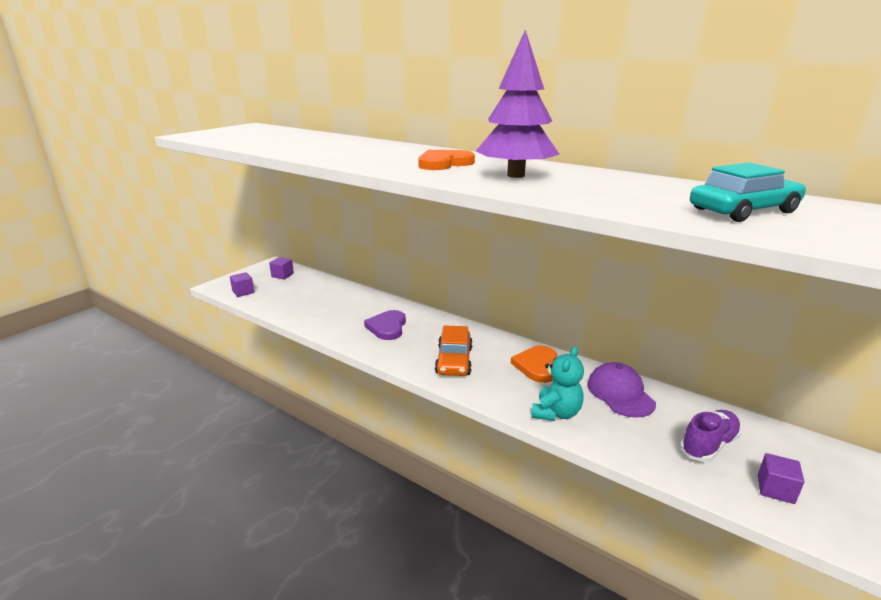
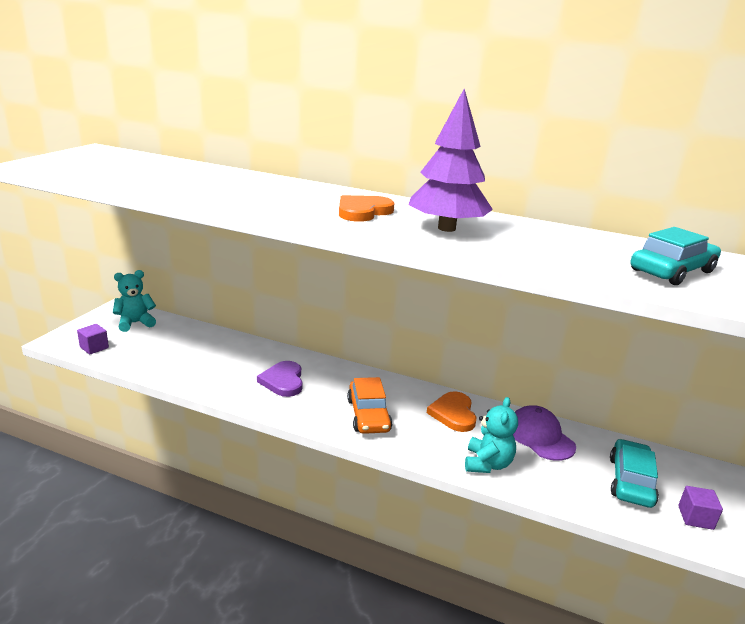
camera: 15 degrees left, 0 degrees up
(282, 275) = (135, 323): purple cube -> turquoise teddy bear
(708, 445) = (630, 481): purple shoe -> turquoise car

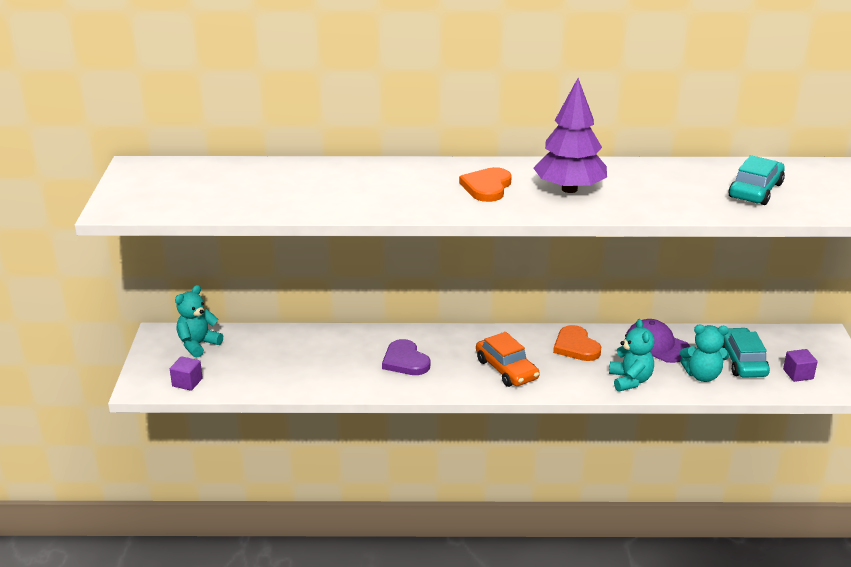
camera: 20 degrees left, 5 degrees up
(573, 483) = (702, 375): none -> turquoise teddy bear

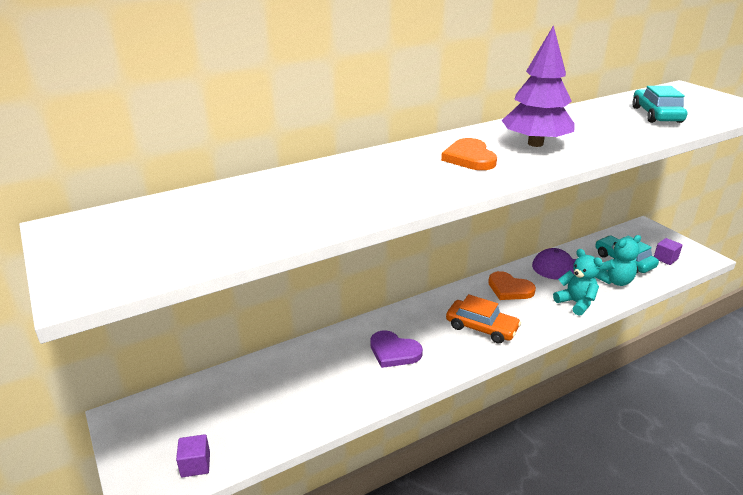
camera: 30 degrees left, 0 degrees up
(198, 344) = (174, 413): turquoise teddy bear -> none

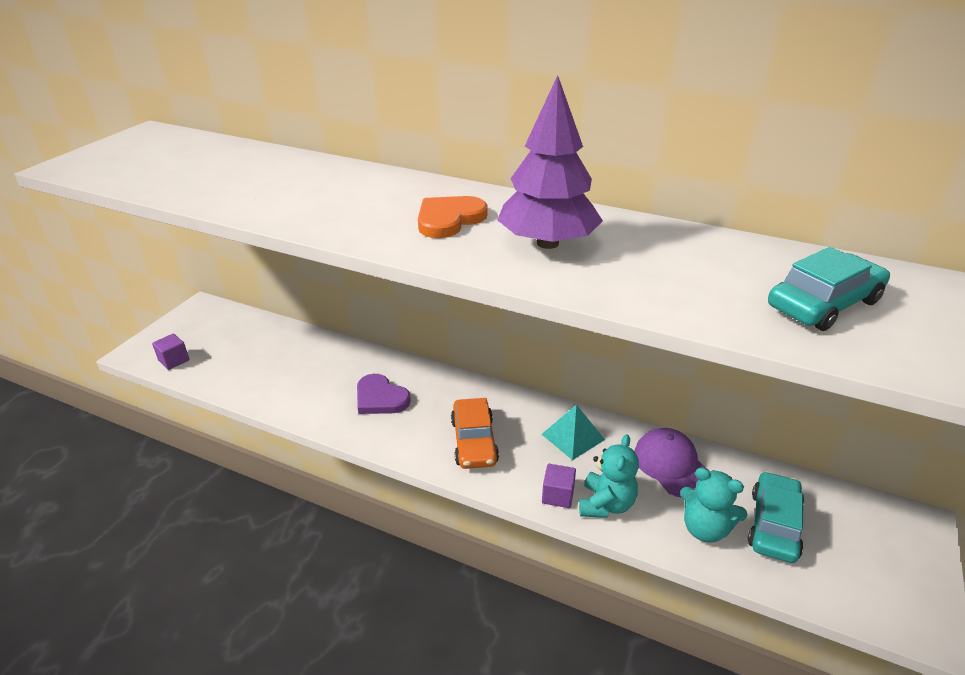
camera: 55 degrees right, 5 degrees up
(394, 351) = (380, 398): purple heart -> purple heart turned 45 degrees counterclockwise
(509, 289) = (573, 436): orange heart -> turquoise pyramid
(665, 259) = (846, 573): purple cube -> purple cube (558, 495)

